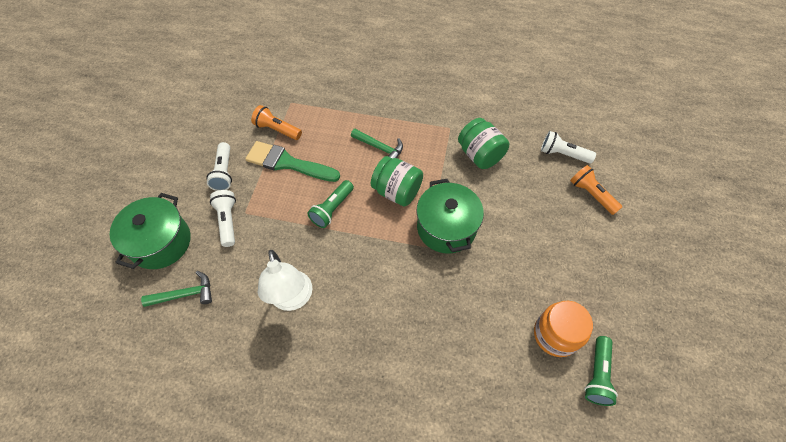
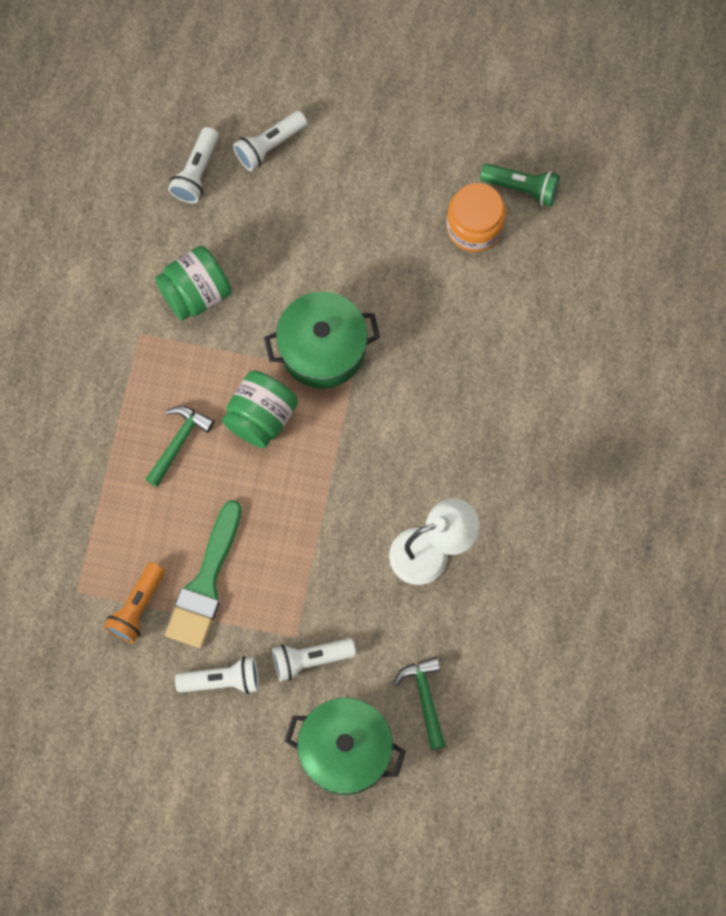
camera: 90 degrees left, 15 degrees up
(332, 209) = (290, 509): green flashlight -> none
(591, 194) = (269, 145): orange flashlight -> white flashlight

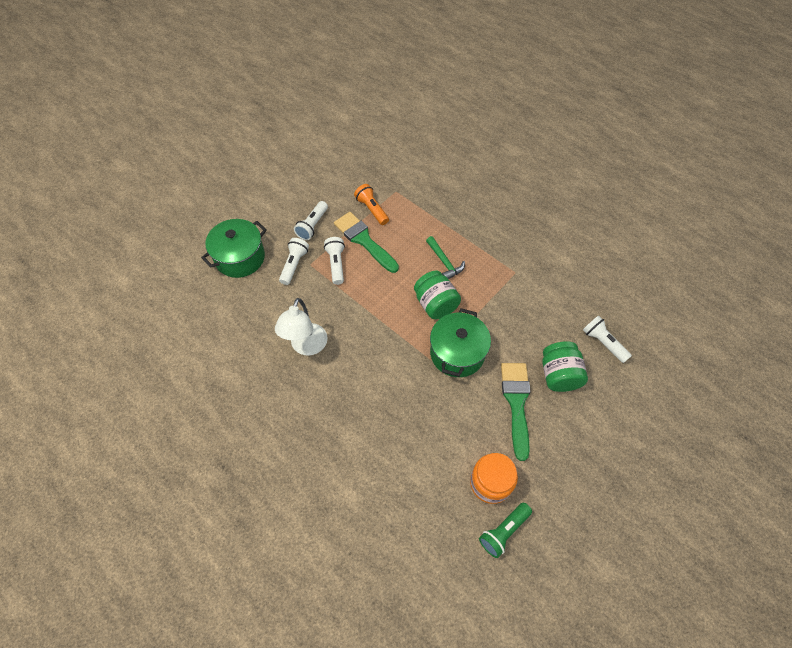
camera: 120 degrees right, 15 degrees down
(195, 292) = (526, 308): green jar -> green jar (559, 375)
(269, 145) = (604, 390): white flashlight -> white flashlight (336, 264)
(352, 242) = (516, 403): none -> green brush
(425, 698) = (236, 304): green hammer -> none

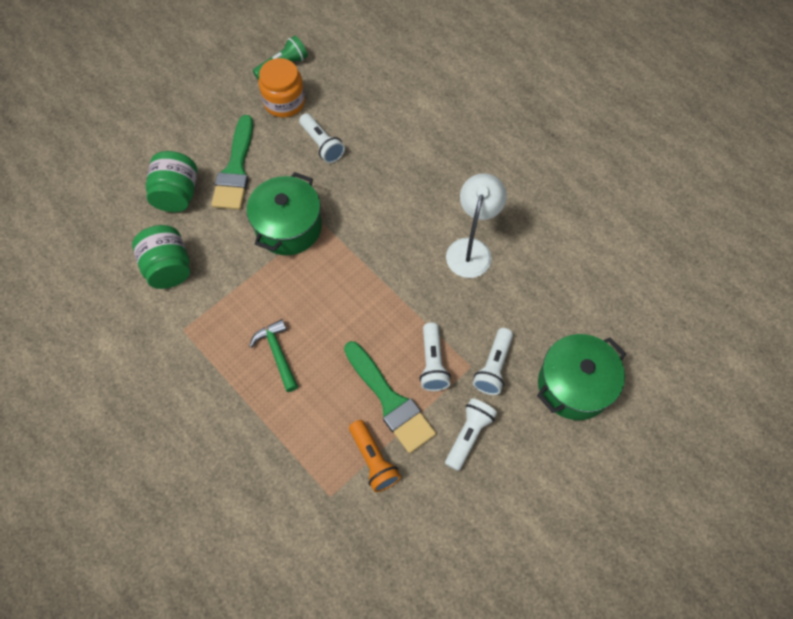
camera: 175 degrees left, 5 degrees up
(435, 304) = (302, 291): green jar -> green jar (169, 268)
(603, 343) = (109, 226): white flashlight -> white flashlight (322, 144)

